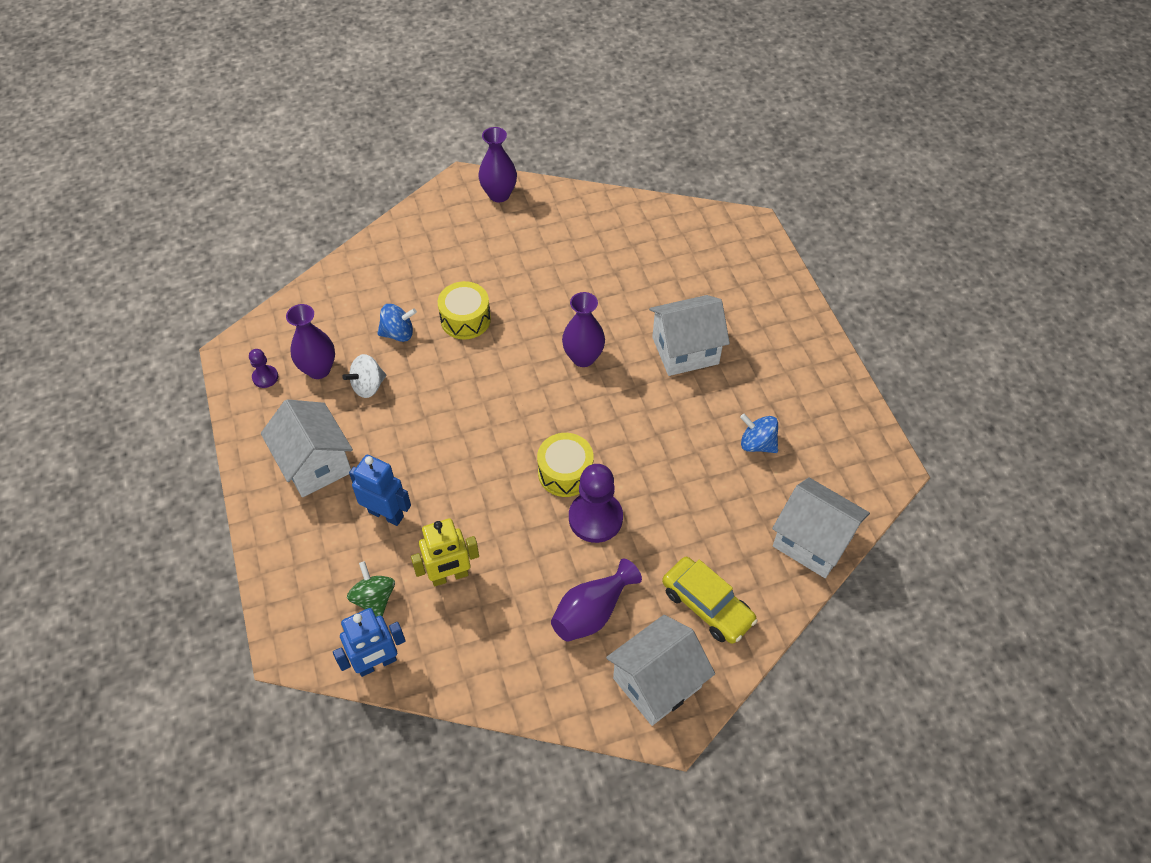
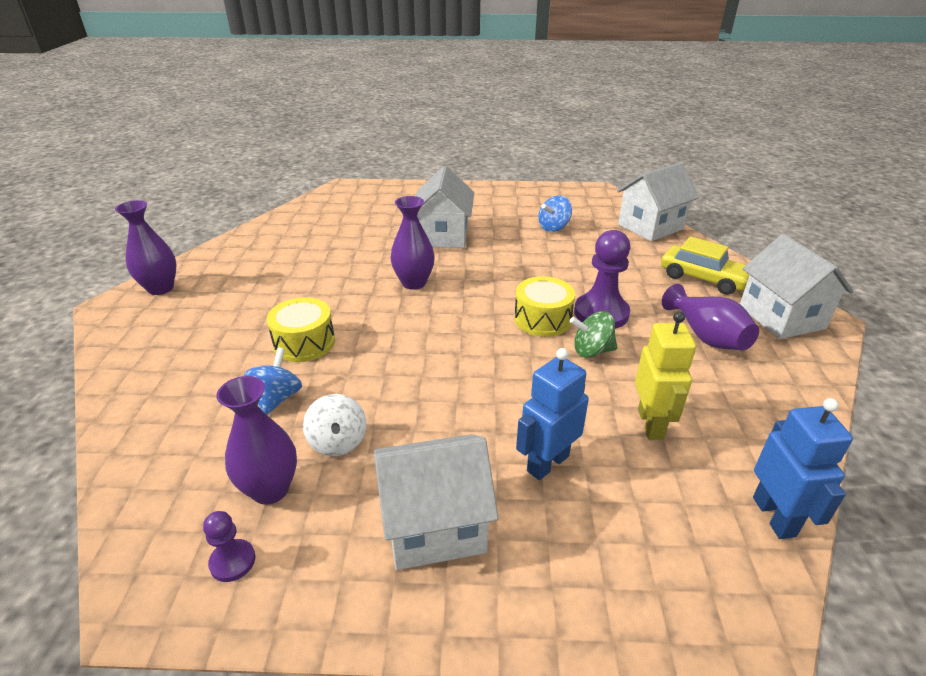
camera: 70 degrees left, 20 degrees down
(374, 598) = (675, 500): green spinning top -> green spinning top (592, 351)
(707, 605) = (703, 278): yellow car -> yellow car turned 60 degrees clockwise

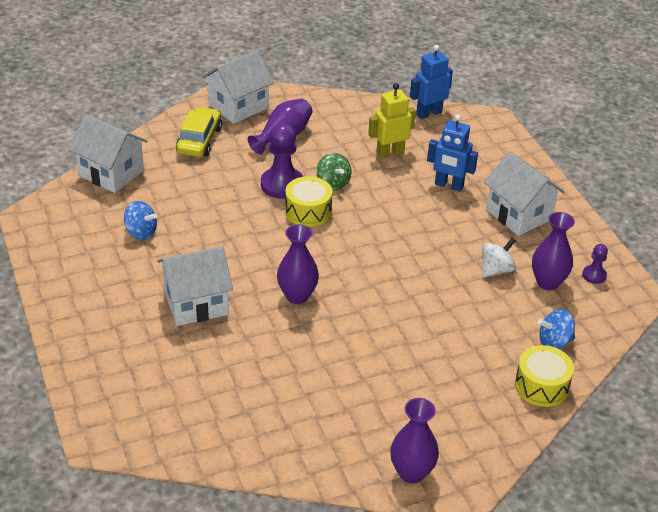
camera: 115 degrees left, 5 degrees up
(277, 398) = (483, 314): blue spinning top -> blue spinning top (554, 342)
(304, 343) = (419, 328): yellow drum -> yellow drum (541, 386)

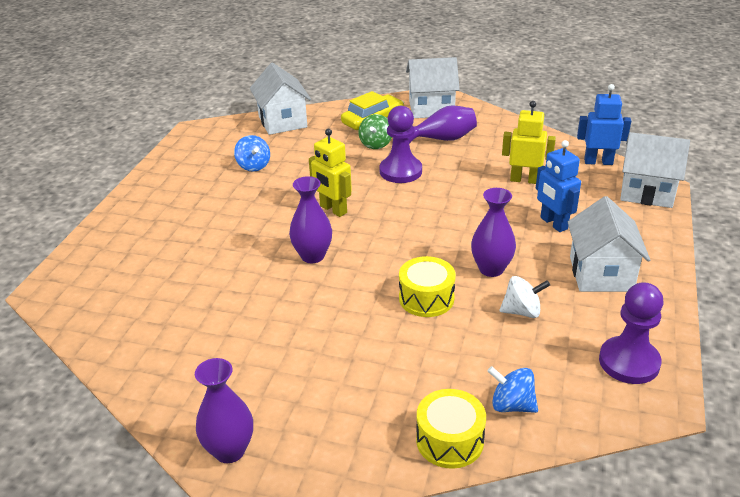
camera: 40 degrees right, 5 degrees down
(196, 303) = (230, 229): white house -> white house (647, 192)
(265, 246) = (333, 209): none -> yellow robot
(308, 211) = (398, 198): yellow drum -> yellow drum (426, 298)
(333, 183) = (445, 185): green spinning top -> green spinning top (376, 144)
(548, 282) = (566, 346): purple vase -> purple vase (491, 269)
(594, 275) = (629, 362): purple pawn -> purple pawn, size x1.96

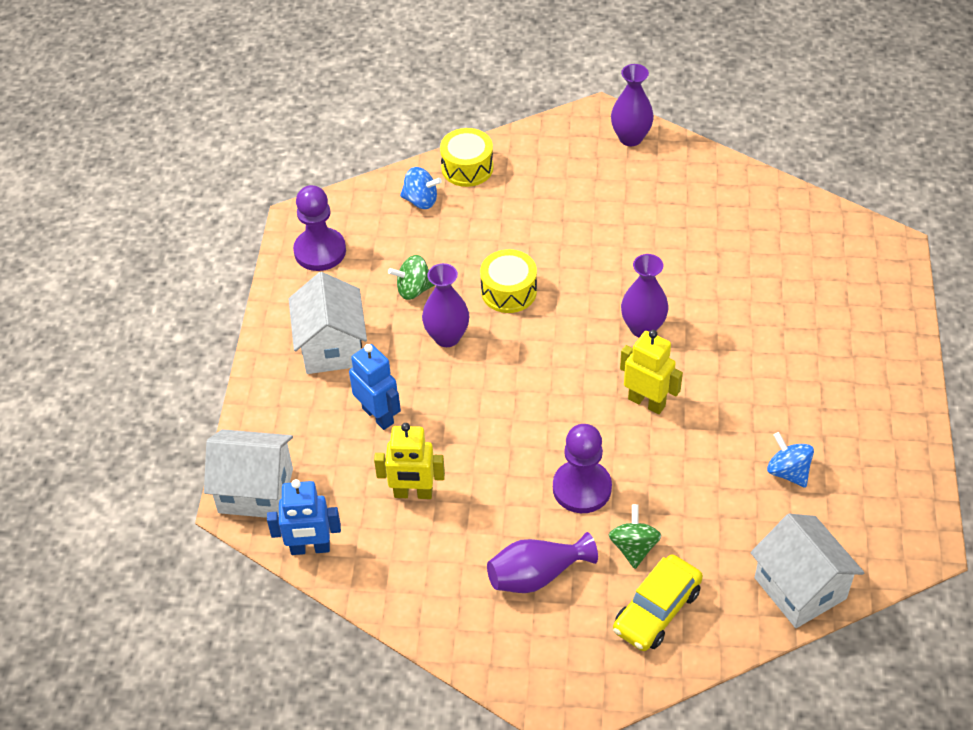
camera: 170 degrees right, 15 degrees up
(431, 108) = (570, 664): white house -> none
(522, 311) = (414, 289): white spinning top -> green spinning top

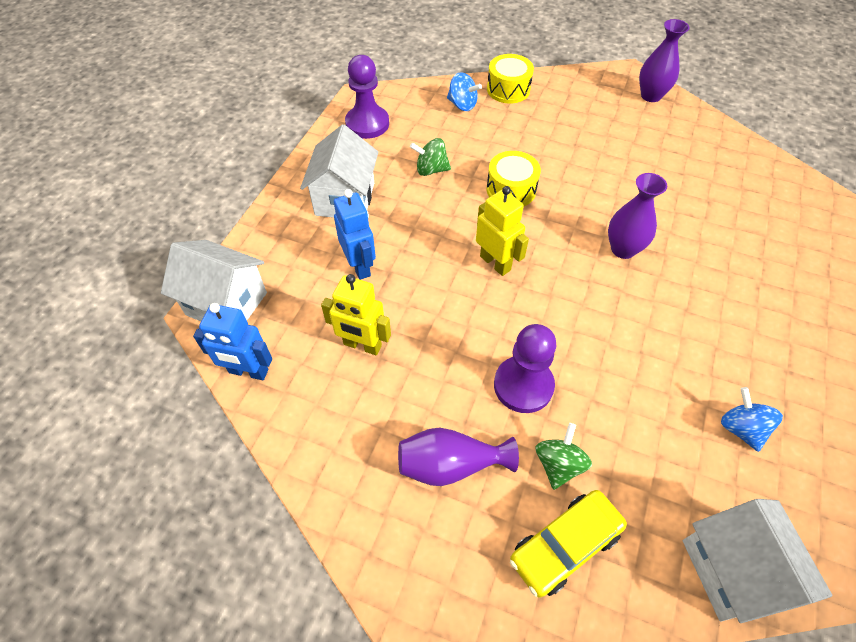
camera: 15 degrees right, 5 degrees up
(447, 337) = (444, 214): purple vase -> none
(647, 402) = (610, 318): yellow robot -> yellow robot (495, 263)

